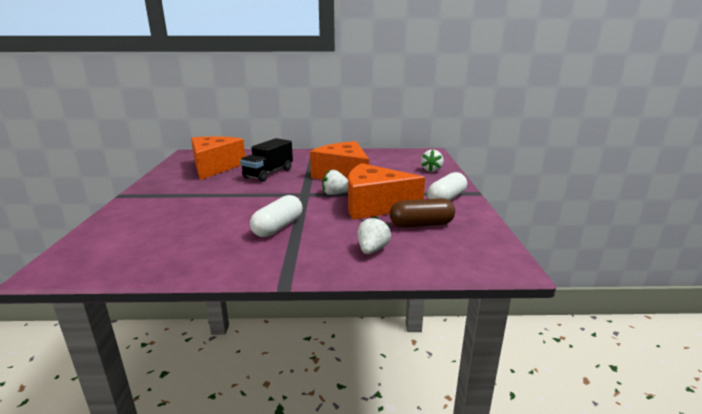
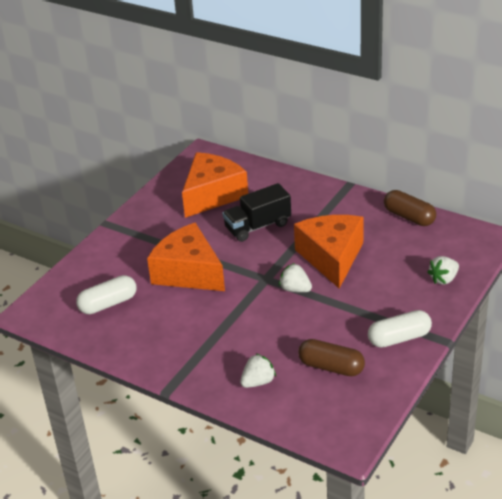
camera: 35 degrees right, 15 degrees up
(278, 227) = (206, 322): white capsule -> white capsule (108, 304)
(371, 153) = (409, 217): none -> brown capsule
(375, 206) = (316, 323): orange cheese -> orange cheese (188, 272)

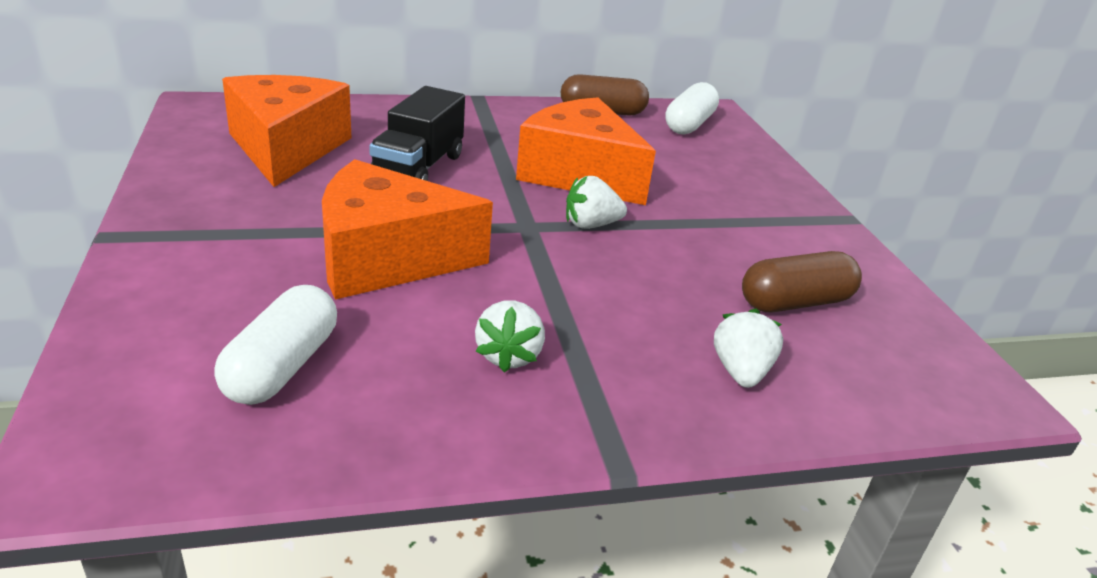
camera: 50 degrees left, 5 degrees down
(399, 338) = (806, 234): white capsule -> white capsule (689, 124)
(443, 279) = (740, 159): white strawberry -> white strawberry (509, 356)

